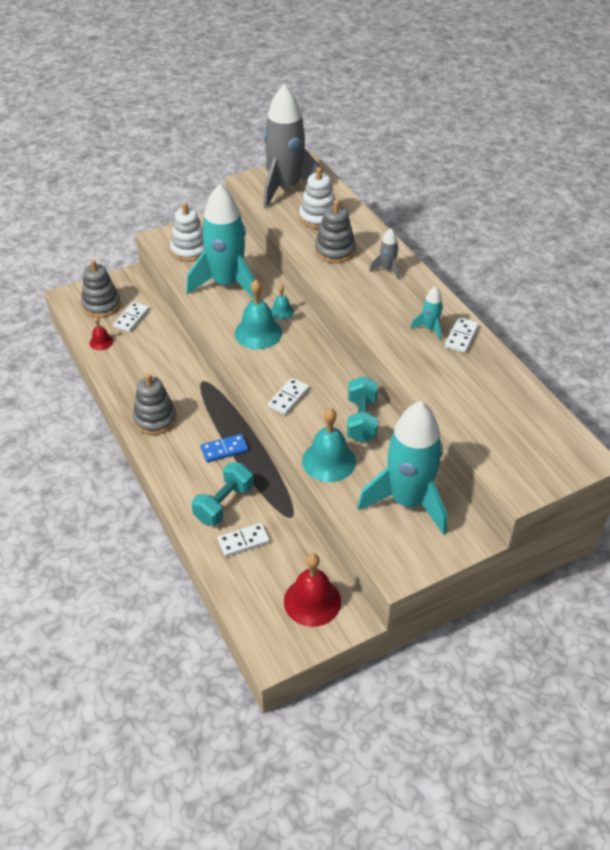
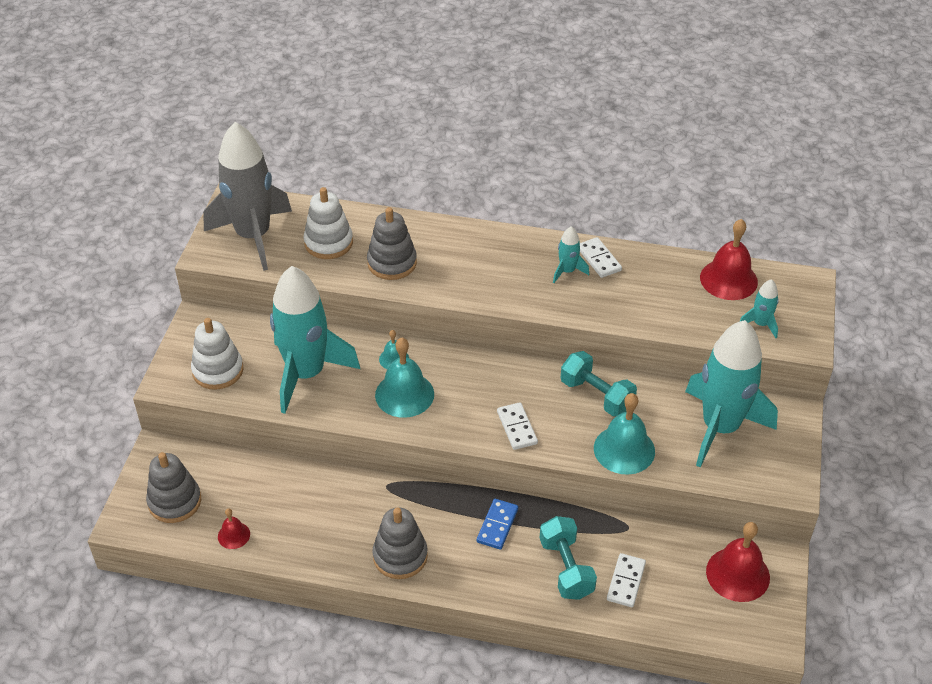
camera: 50 degrees left, 0 degrees up
(131, 318) = (227, 488): white domino -> none
(387, 270) = (460, 246): grey rocket -> none
(507, 453) = (760, 324): none -> turquoise rocket
(531, 412) = (728, 279): none -> red bell

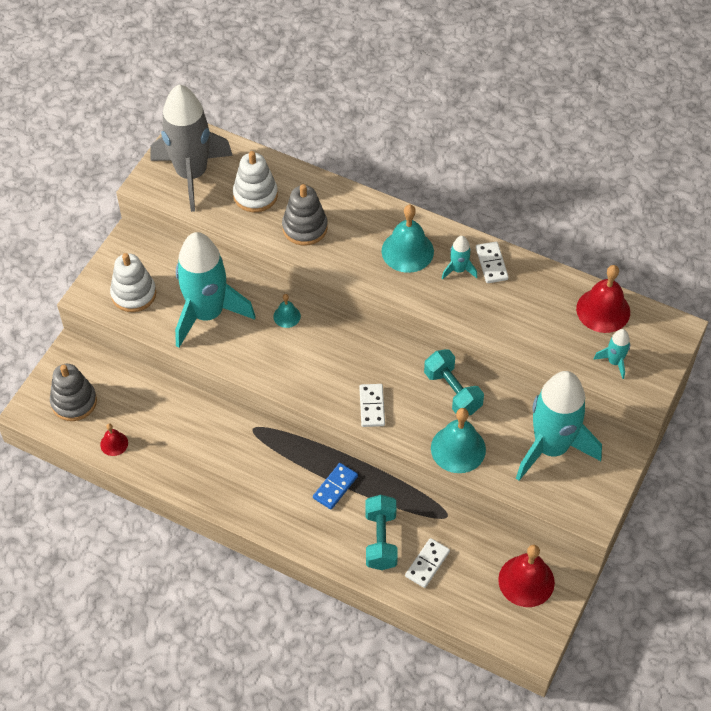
camera: 15 degrees right, 10 degrees up
(400, 556) = (245, 495): grey stacking toy -> none
(404, 394) = (285, 352): turquoise bell -> turquoise bell (407, 251)

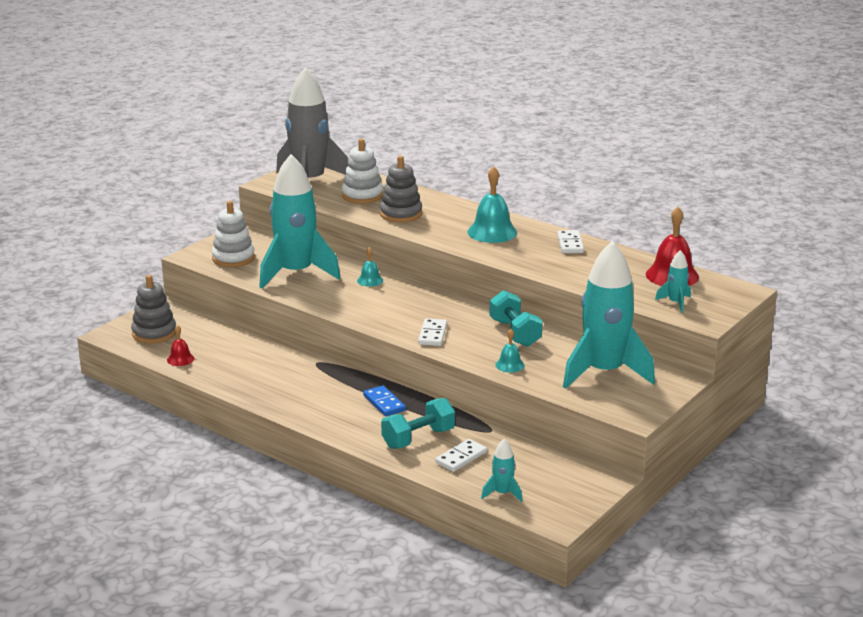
camera: 10 degrees right, 30 degrees down
(335, 487) = (384, 403): blue domino -> blue domino turned 75 degrees counterclockwise
(380, 540) = (418, 438): turquoise dumbbell -> turquoise dumbbell turned 45 degrees clockwise
(458, 270) = (537, 245): turquoise rocket -> turquoise rocket (502, 493)
(458, 448) = (509, 365): turquoise bell -> turquoise bell, size x0.52
(526, 581) = (561, 478): red bell -> none

